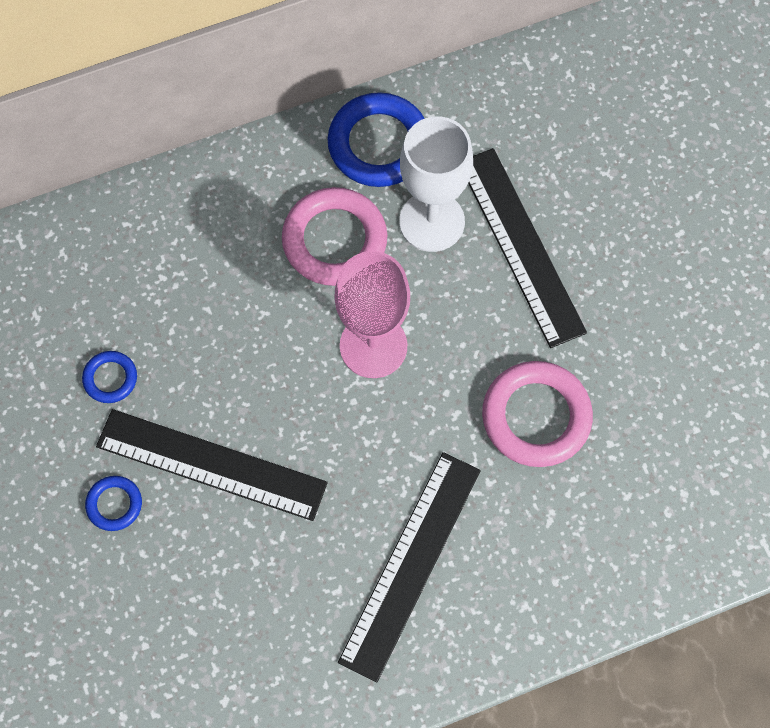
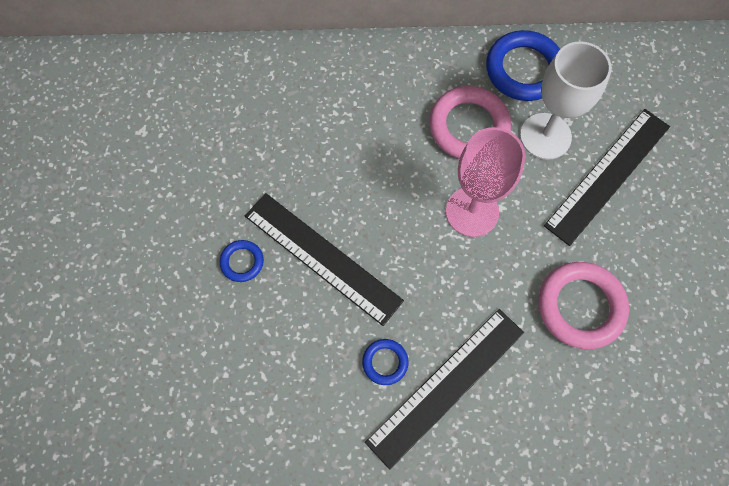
camera: 20 degrees right, 0 degrees up
(110, 378) = (272, 171): blue ring -> blue ring (385, 362)
(521, 246) = (608, 175): black ruler -> black ruler turned 45 degrees clockwise

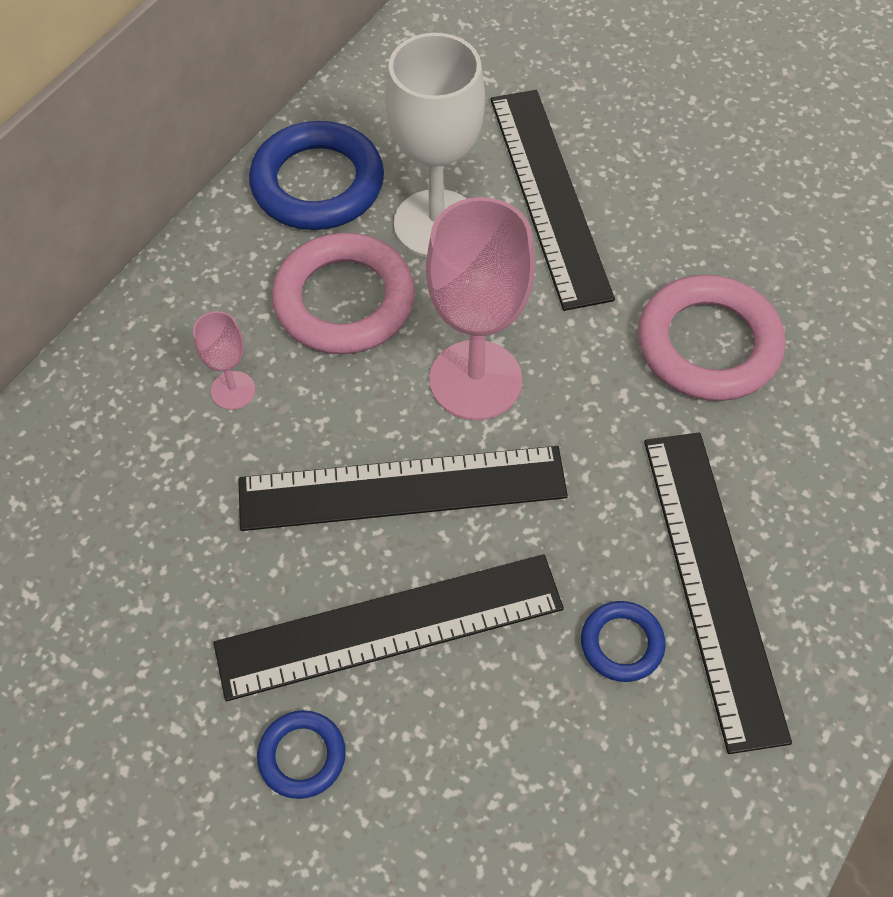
camera: 55 degrees left, 10 degrees down
(385, 115) = (233, 390): none -> pink goblet
(391, 218) = (402, 489): none -> black ruler

